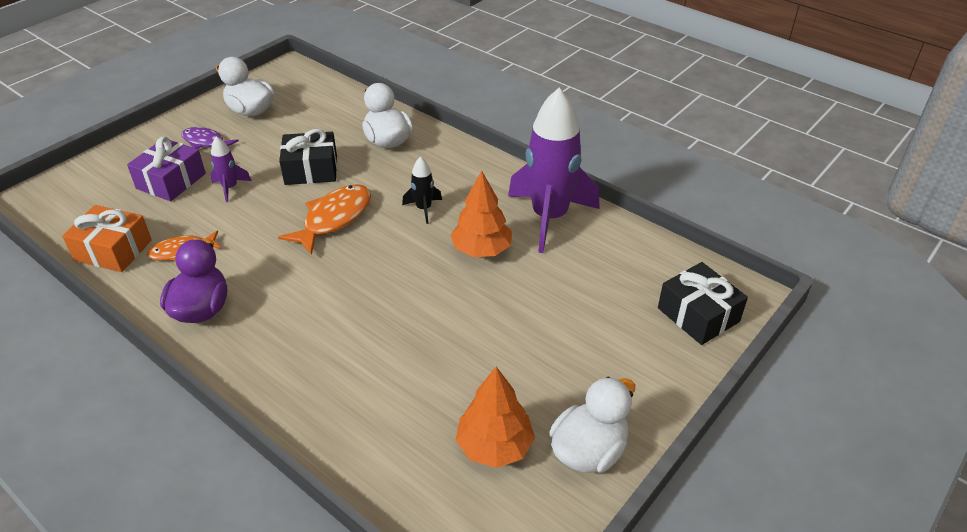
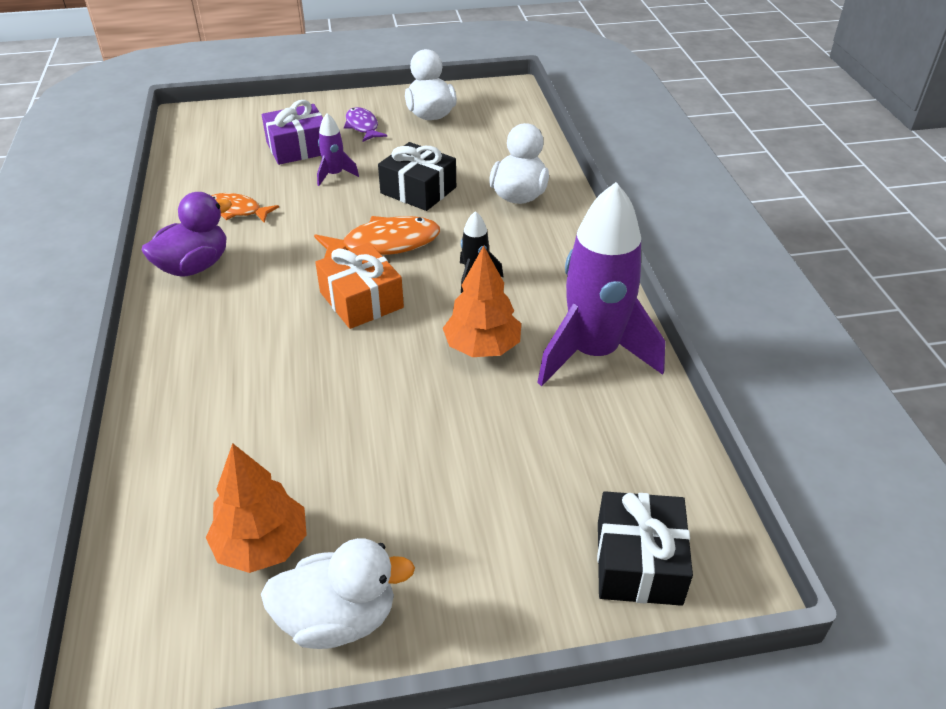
camera: 40 degrees right, 0 degrees up
(113, 250) = (194, 184): orange gift -> orange gift (361, 300)

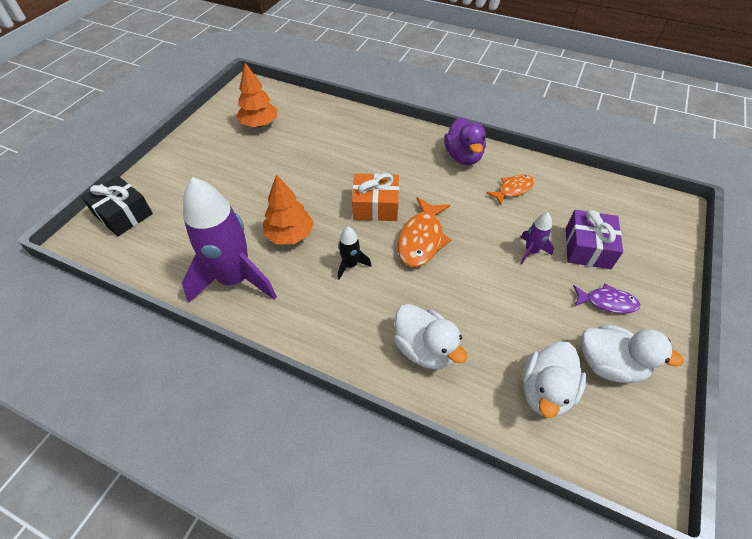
camera: 125 degrees right, 10 degrees up
(338, 619) = (209, 130): white duck -> white duck (545, 391)
(418, 190) = (477, 288): black gift -> none

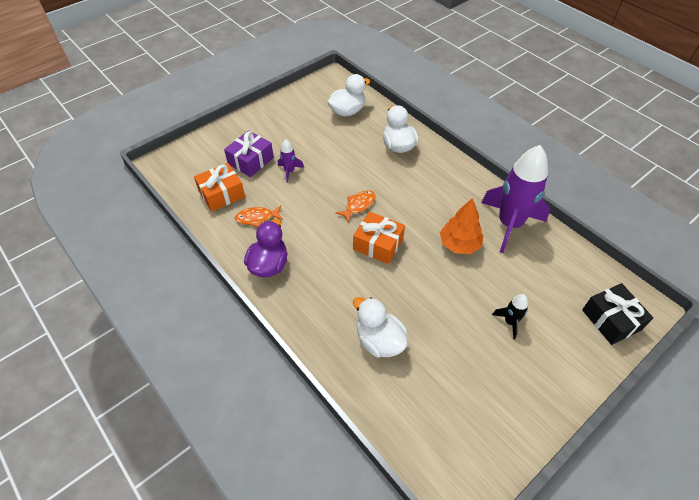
camera: 155 degrees left, 0 degrees up
(259, 124) = (458, 400): orange tree -> none
(350, 265) = (420, 205): black rocket -> black rocket (510, 322)
(421, 239) = (358, 205): orange fish -> orange fish, size x0.63
(572, 199) = (222, 194): none -> orange gift
(607, 302) = (274, 132): purple fish -> none
(609, 364) = (305, 109): white duck -> white duck (379, 341)

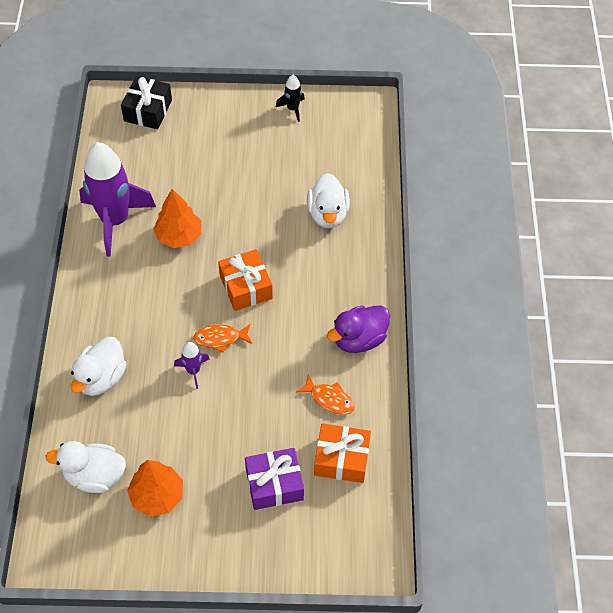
camera: 140 degrees left, 5 degrees up
(289, 171) = (246, 434): purple rocket -> purple rocket (193, 371)
(307, 122) = (157, 496): none -> orange tree
(510, 322) = (219, 159): black rocket -> black rocket (292, 109)

